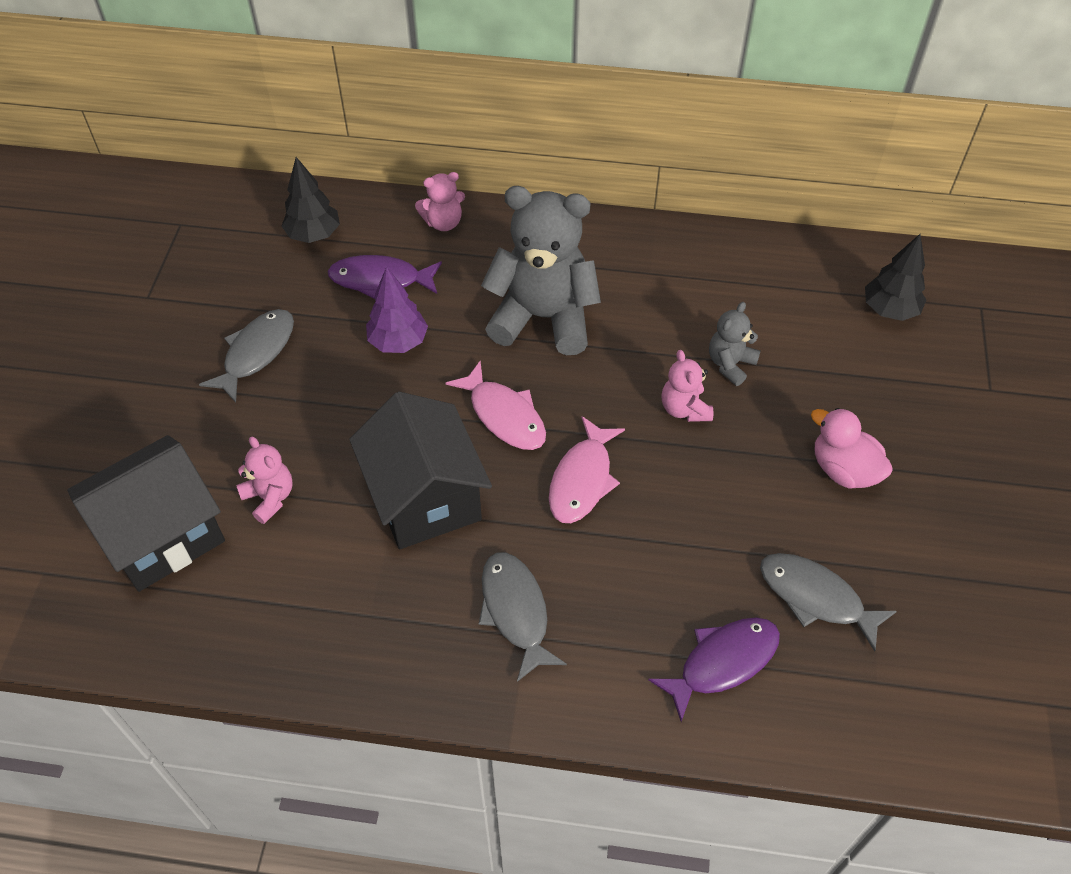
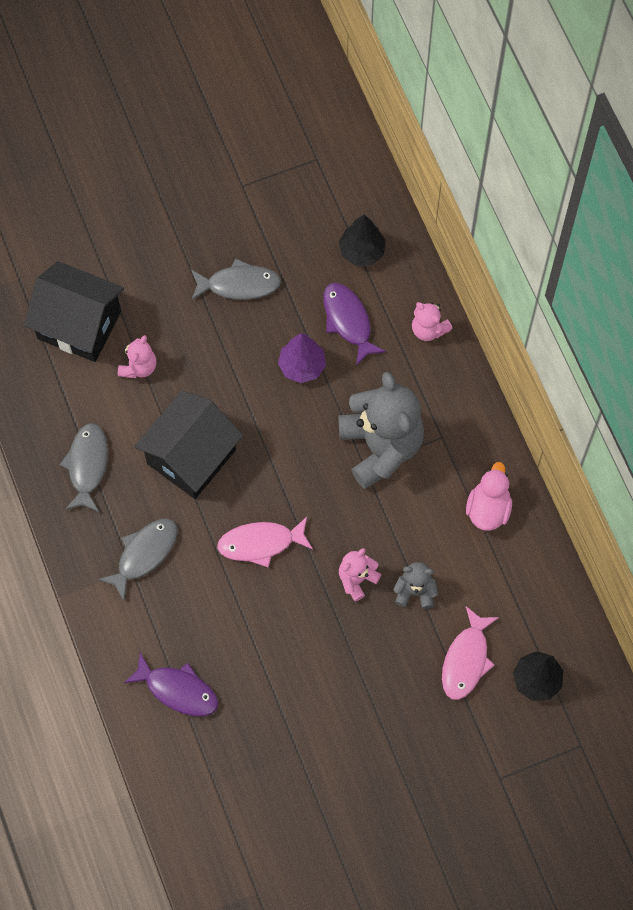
camera: 60 degrees right, 15 degrees up
(504, 415) = (282, 468): pink fish -> pink fish (466, 660)
(816, 598) = (255, 726): grey fish -> grey fish (87, 465)
(843, 470) = (366, 704): pink duck -> pink duck (488, 508)

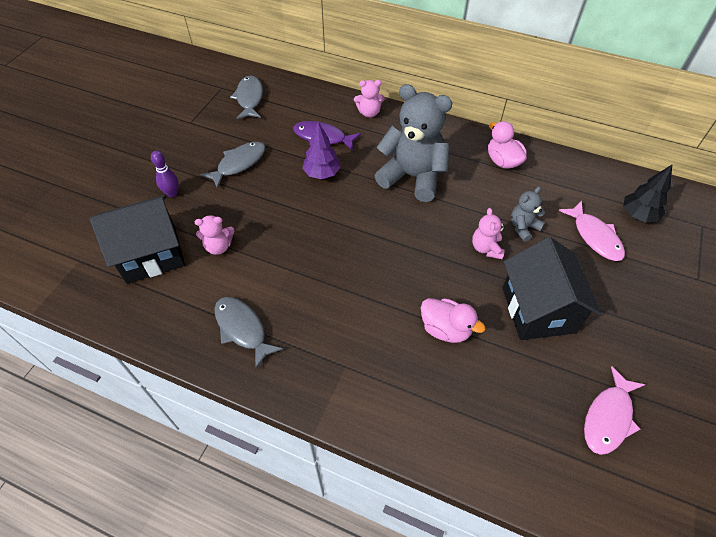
camera: 45 degrees left, 15 degrees down
(138, 367) = (219, 246): pink teddy bear -> pink teddy bear turned 105 degrees clockwise
(144, 554) = (343, 349): grey fish -> grey fish (249, 98)
(150, 268) = (172, 193): none -> purple bowling pin
(178, 690) = (468, 415): purple fish -> none
(191, 456) = (309, 267): black house -> black house (538, 310)
(238, 613) = (445, 329): none -> pink duck
(260, 543) = (409, 277): pink fish -> pink fish (608, 417)
(362, 251) = (293, 106): black tree -> none

